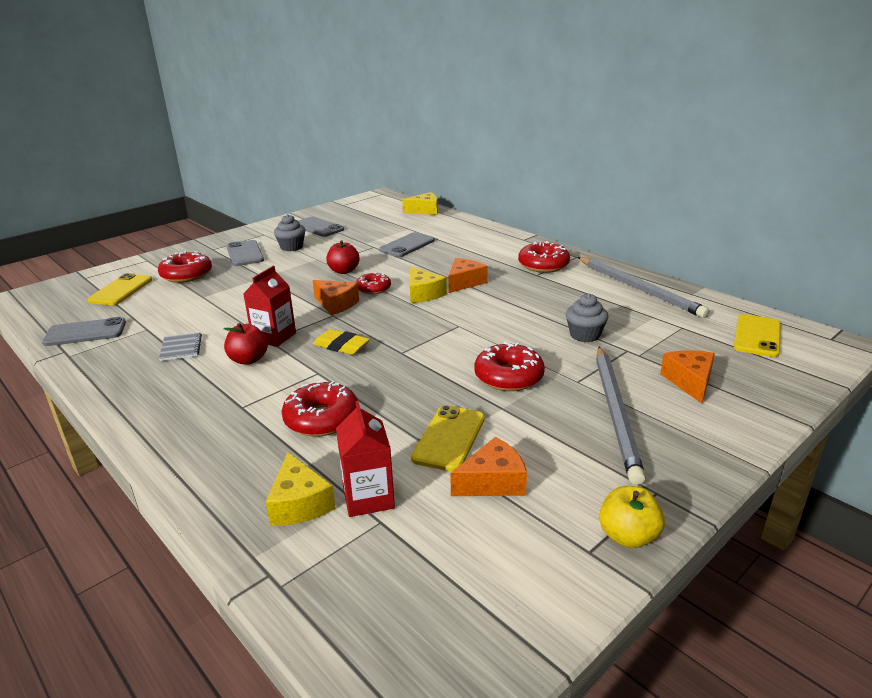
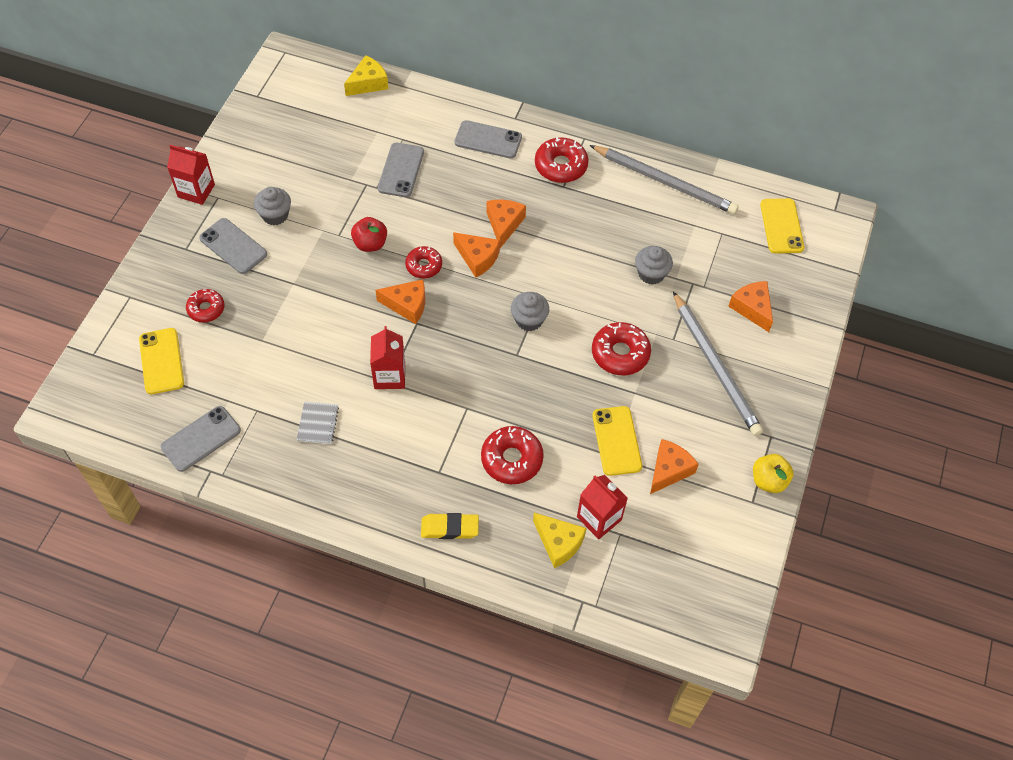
camera: 30 degrees left, 30 degrees up
(181, 348) = (318, 423): grey notebook -> grey notebook turned 45 degrees clockwise
(186, 275) = (206, 309): red donut -> red donut, size x0.65
(248, 360) = (394, 415): red apple -> none
(254, 229) = (196, 191): none -> red carton
(318, 227) = (270, 162): grey phone -> grey phone (488, 140)
(341, 346) = (460, 366): yellow eraser -> yellow eraser (449, 528)
(423, 294) = (477, 258): yellow cheese -> orange cheese
(434, 335) = (529, 320): none -> grey cupcake

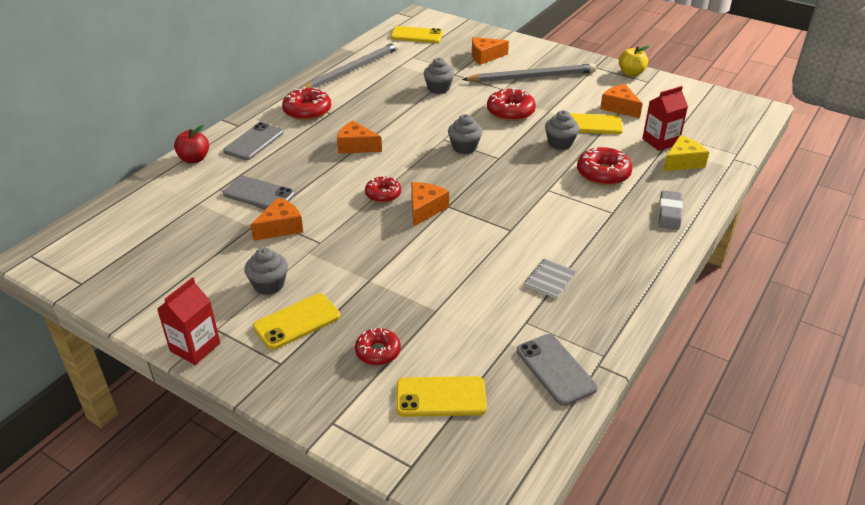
camera: 75 degrees left, 20 degrees down
(233, 246) = (297, 322): grey phone -> yellow phone
(318, 423) = (550, 279): grey notebook -> grey notebook turned 75 degrees counterclockwise
(368, 83) = (128, 202): yellow cheese -> none
(370, 244) = (341, 223): red apple -> red apple (194, 159)
(389, 376) = (503, 228): red carton -> none
(449, 528) = (669, 213): yellow eraser -> grey eraser
(477, 258) = (387, 164): orange cheese -> orange cheese (280, 227)
(564, 411) = (560, 143): none -> grey cupcake

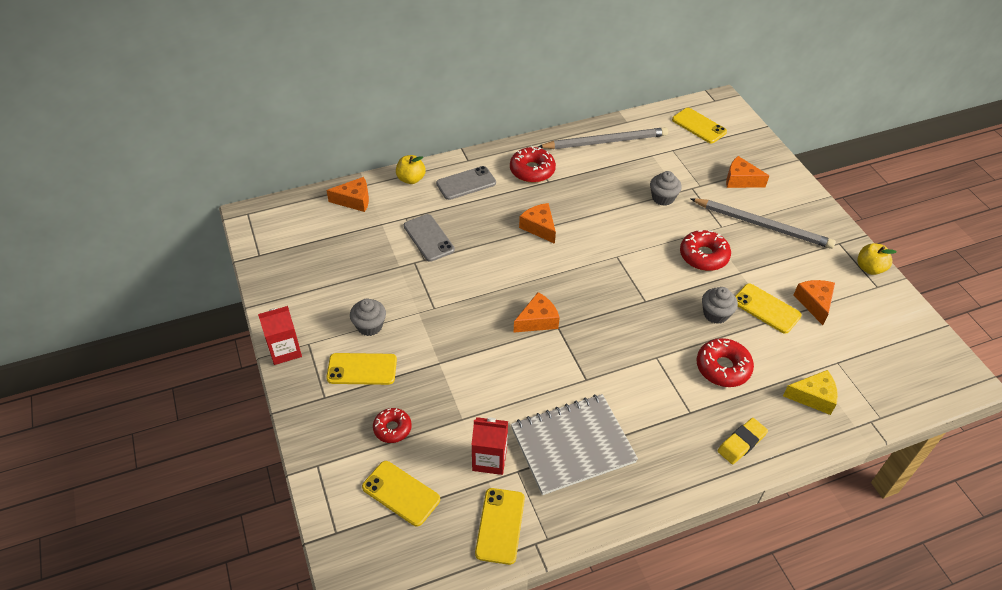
camera: 35 degrees right, 10 degrees up
(194, 159) = (411, 179): red apple -> yellow apple
(280, 227) = (418, 278): orange cheese -> orange cheese (354, 200)
(383, 194) = (518, 288): red donut -> none
(464, 147) = (626, 274): grey cupcake -> none
(550, 279) = (572, 445): grey notebook -> grey notebook, size x2.40
(555, 369) = (500, 526): grey phone -> yellow phone
(660, 141) = (815, 362): red carton -> red carton (489, 459)
(669, 213) = (741, 443): grey eraser -> yellow eraser

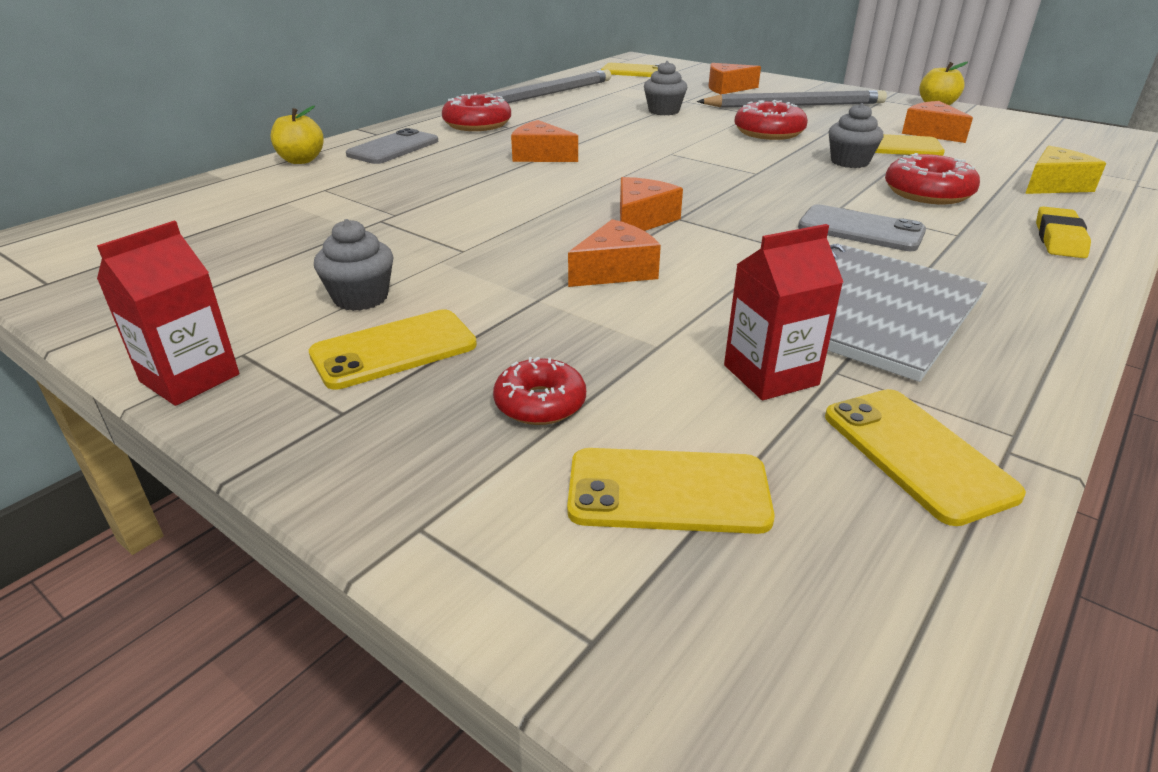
camera: 30 degrees left, 15 degrees down
(354, 200) = (215, 193): orange cheese -> orange cheese (615, 271)
(428, 238) = (382, 196): grey phone -> grey phone (860, 229)

